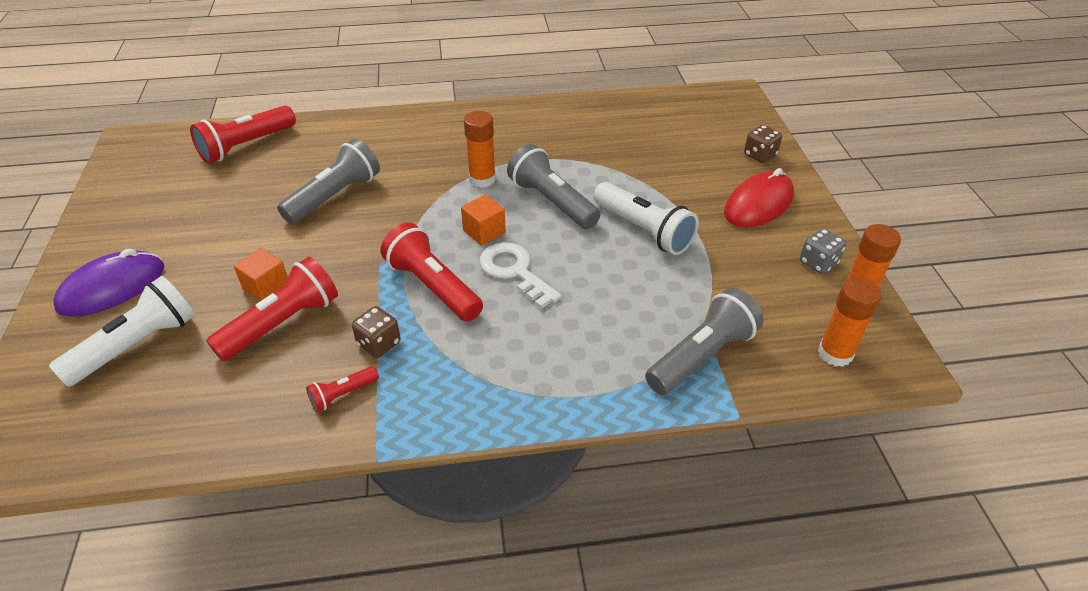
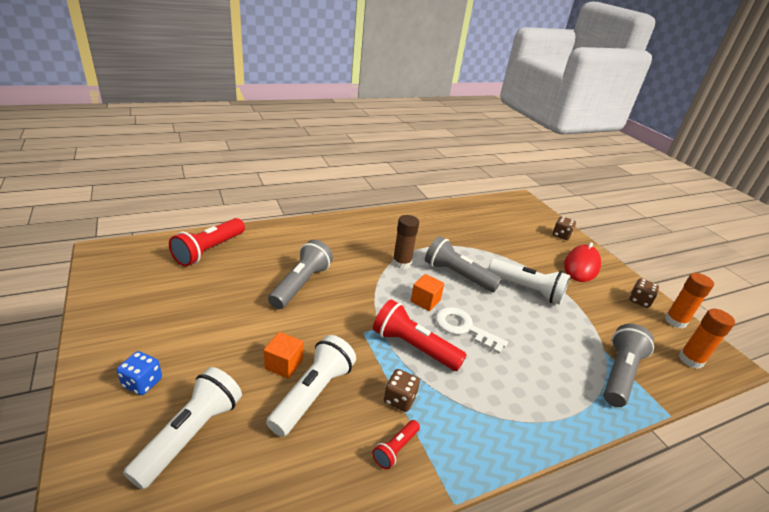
camera: 20 degrees left, 10 degrees down
(112, 288) = (142, 383): purple mouse -> blue dice
(282, 323) = (313, 393): red flashlight -> white flashlight
(482, 179) = (401, 263): orange glue stick -> brown glue stick
(818, 263) = (639, 301): grey dice -> brown dice

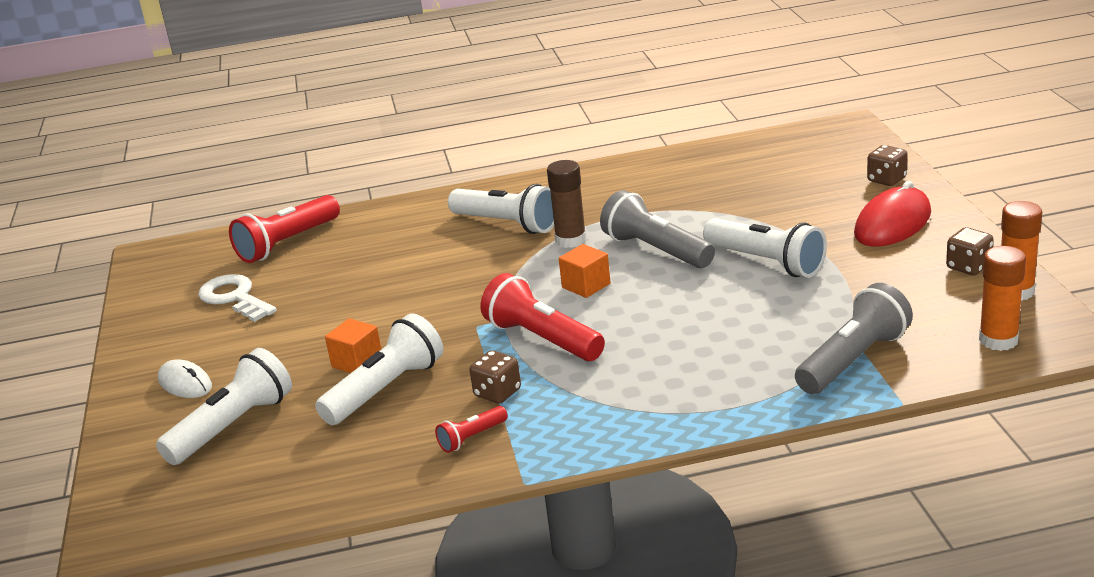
camera: 20 degrees right, 5 degrees down
(142, 383) = (185, 383): blue dice -> white mouse
(301, 284) = (406, 275): grey flashlight -> none
(357, 247) = (507, 224): none -> white flashlight
(463, 328) = (630, 315): white key -> white key (234, 298)

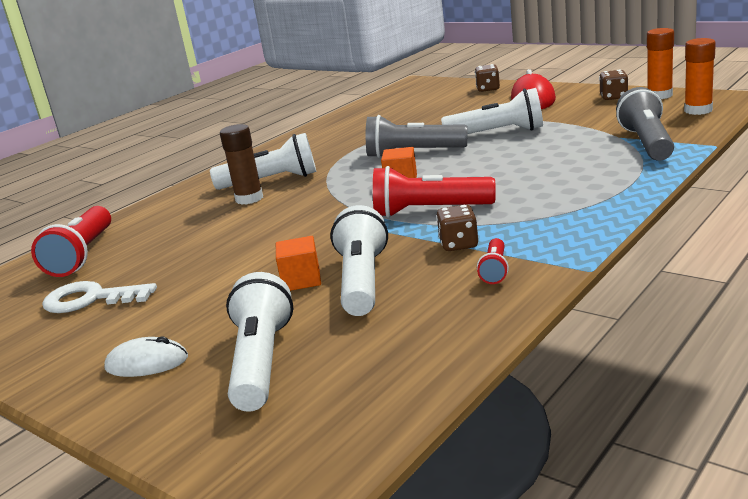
camera: 40 degrees left, 5 degrees down
(570, 240) = (340, 170): brown glue stick -> brown glue stick (249, 199)

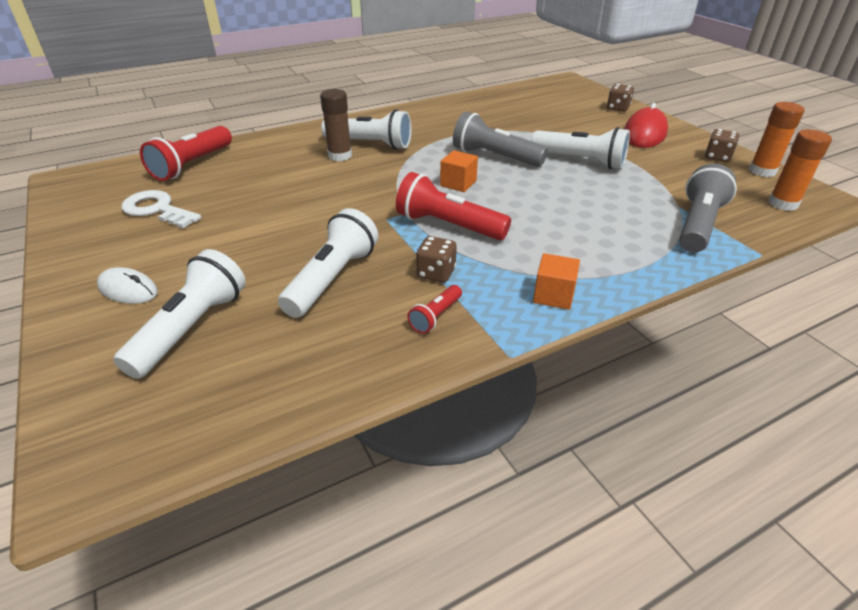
camera: 20 degrees right, 15 degrees up
(301, 280) = (294, 256): orange cube -> orange cube (553, 295)

